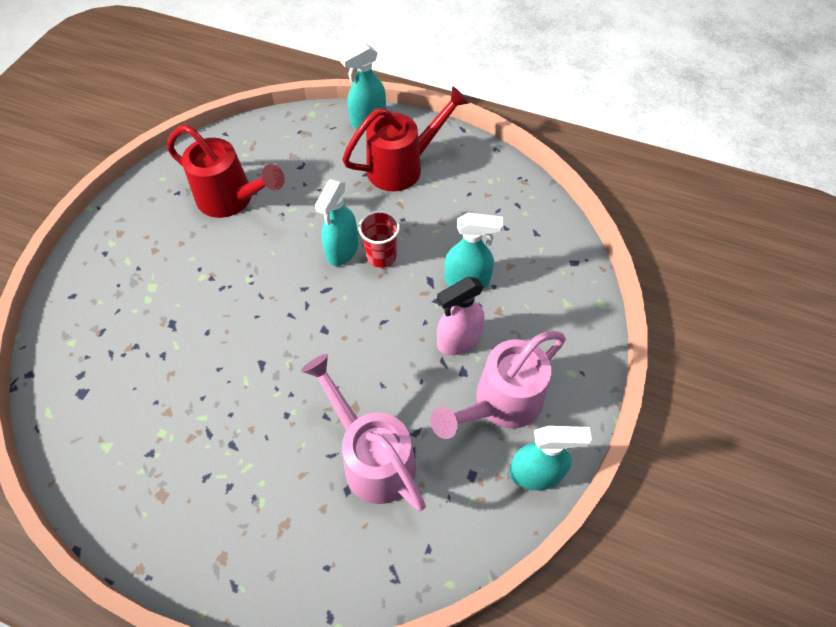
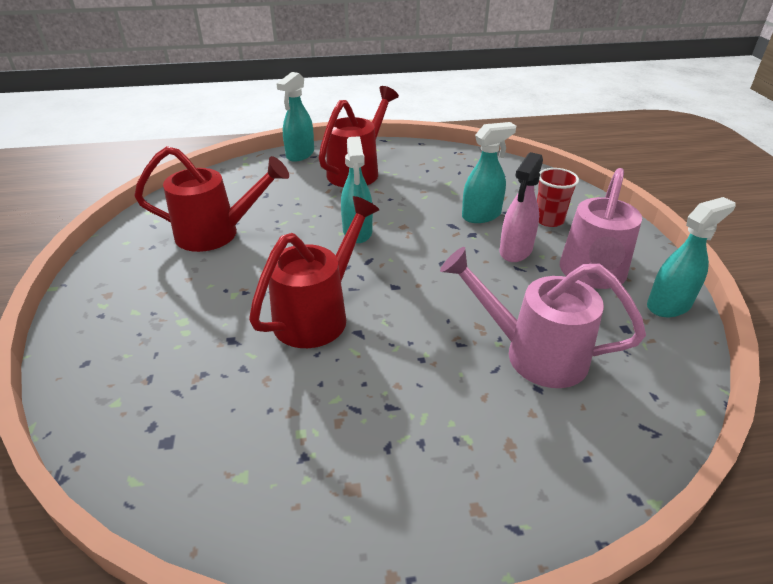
camera: 30 degrees left, 20 degrees down
(246, 330) = (318, 314): none -> red watering can
(381, 256) = (396, 224): red cup -> red cup (549, 220)

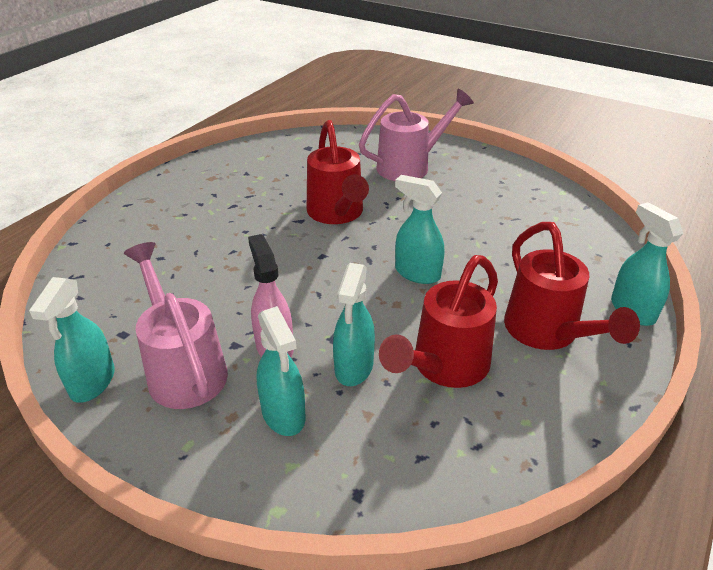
camera: 130 degrees right, 0 degrees up
(216, 234) = (492, 209): red watering can -> red watering can (444, 366)
(534, 354) = (179, 274): pink watering can -> pink watering can (410, 166)
(549, 220) = (283, 415): red cup -> turquoise spray bottle

